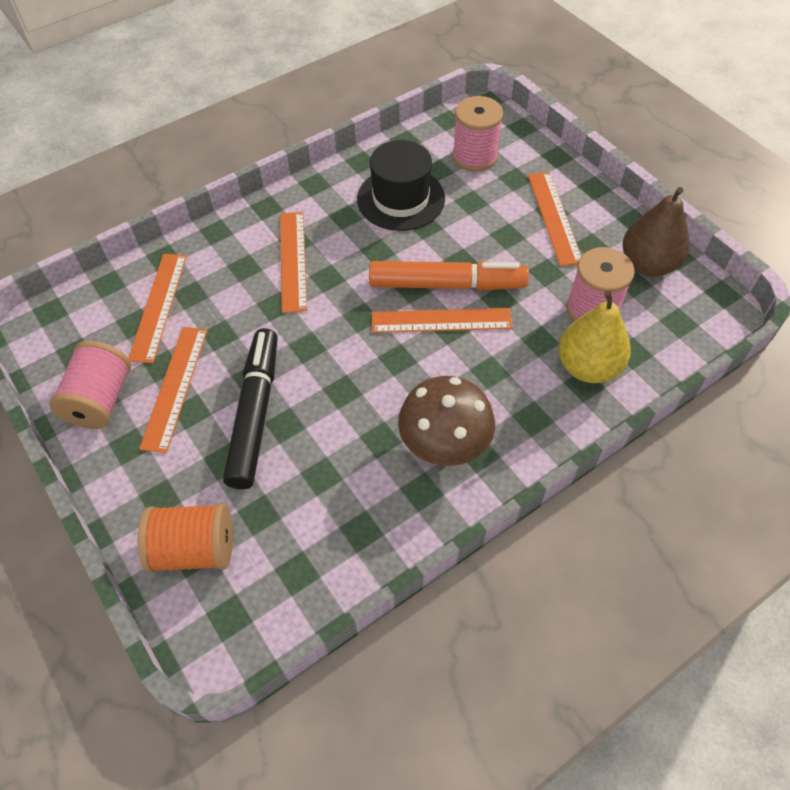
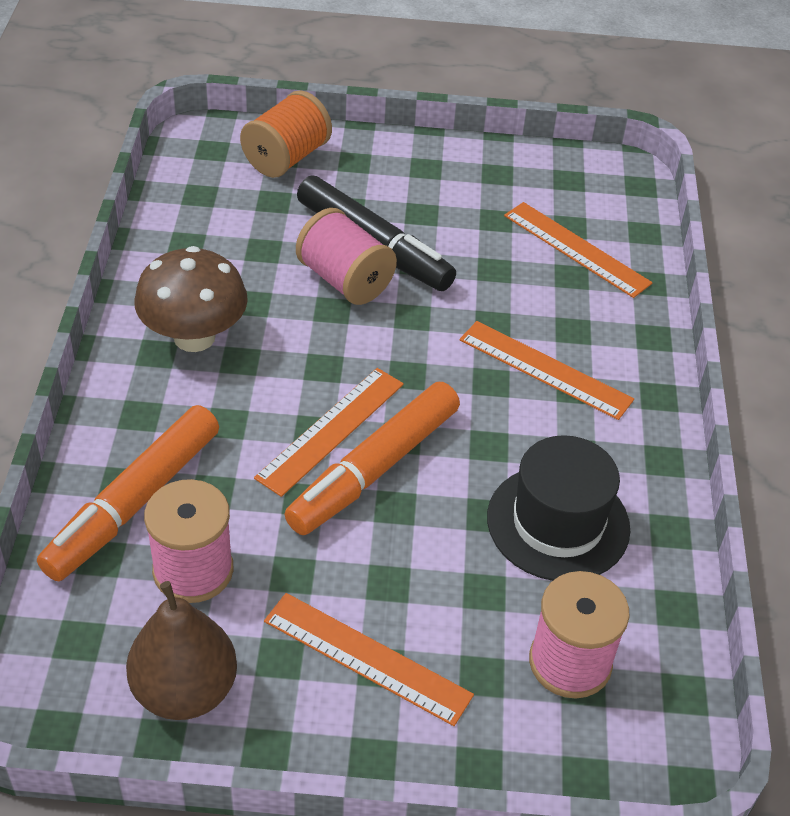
camera: 125 degrees right, 10 degrees down
(101, 400) = (493, 172): pink spool -> pink spool (345, 280)
(174, 387) = (460, 216): orange ruler -> none
(588, 367) = (134, 502): yellow pear -> orange marker

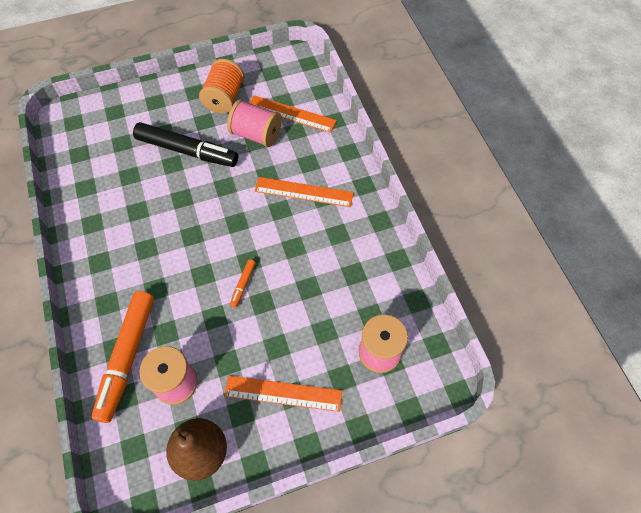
camera: 20 degrees left, 15 degrees up
(194, 337) = (115, 244): brown mushroom -> none
(286, 158) = (117, 113): orange spool -> orange spool (224, 98)
(331, 430) = (211, 271): orange ruler -> none
(345, 280) = (181, 178): pink spool -> pink spool (256, 134)
(375, 469) = (243, 284): orange marker -> orange marker, size x0.42
(558, 523) = (344, 278): black hat -> none

